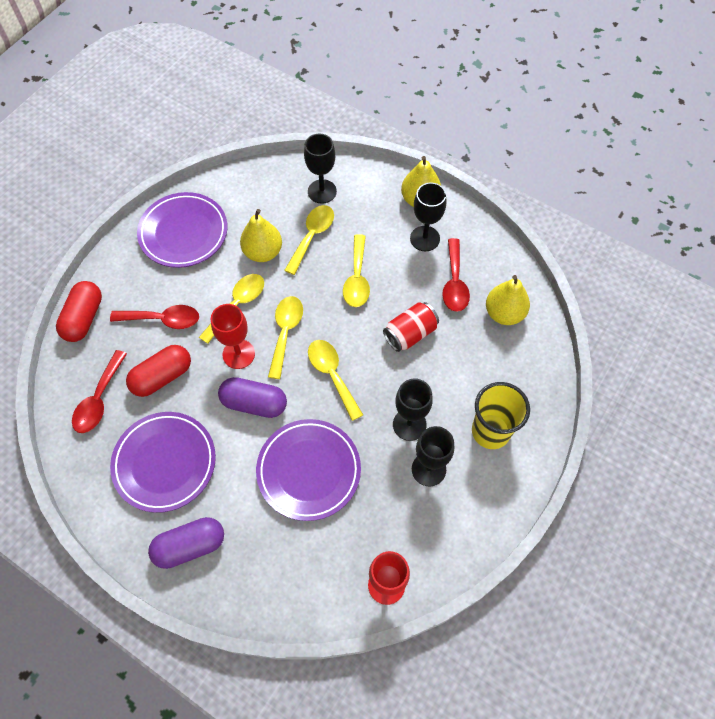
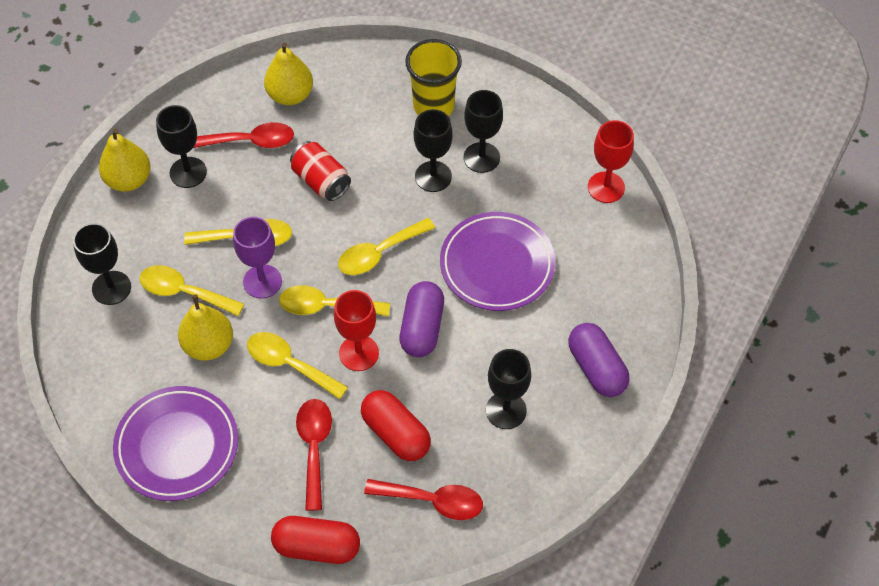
camera: 95 degrees left, 5 degrees down
(165, 463) = (506, 410): purple plate -> black goblet
(315, 288) = (262, 281): none -> purple goblet

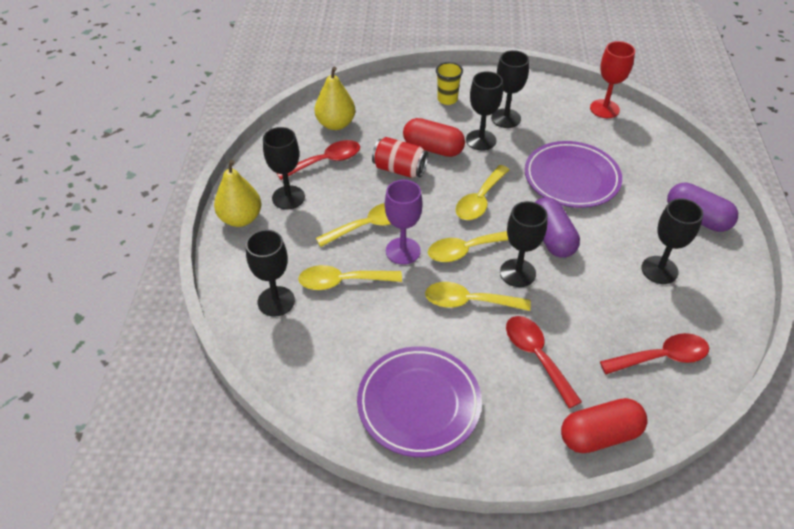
camera: 25 degrees left, 10 degrees down
(209, 345) = (391, 313): yellow pear -> none
(359, 353) = (517, 273): red goblet -> black goblet
(396, 433) = (592, 319): red capsule -> red capsule (433, 148)
(433, 106) = (447, 99): yellow cup -> yellow cup, size x0.61

